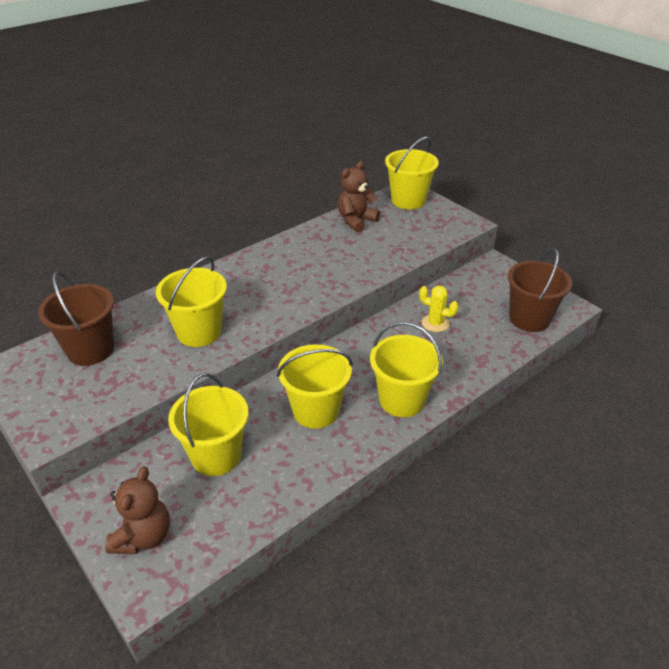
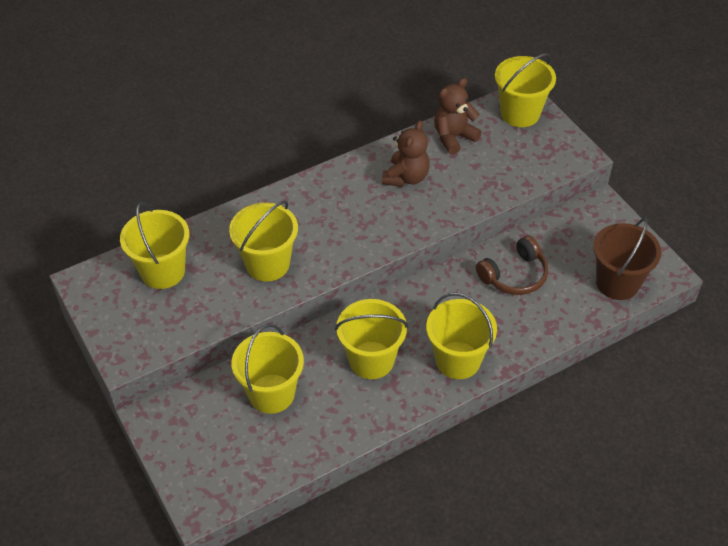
camera: 10 degrees right, 10 degrees up
(90, 350) = (162, 271): brown bucket -> yellow bucket
(143, 536) = (202, 460): brown teddy bear -> brown teddy bear (406, 177)
(435, 323) = (514, 275): yellow cactus -> brown headphones

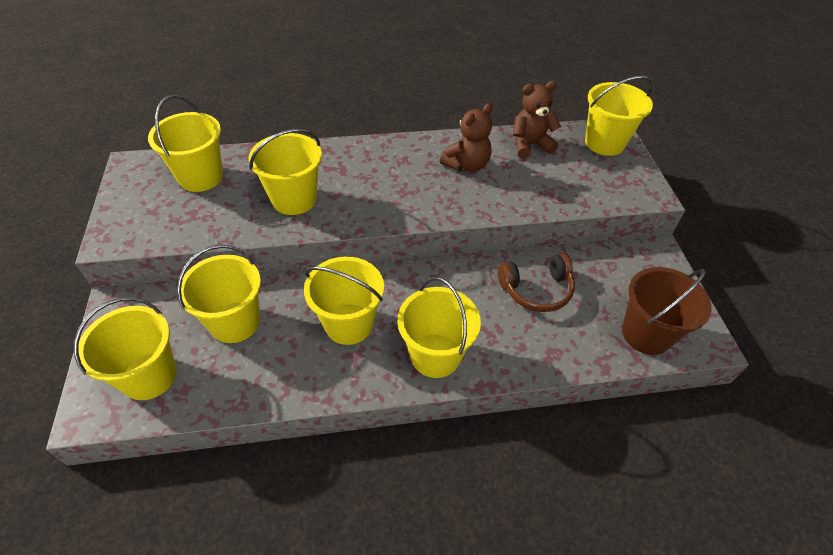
camera: 20 degrees right, 0 degrees up
(229, 462) = (149, 376): none -> yellow bucket

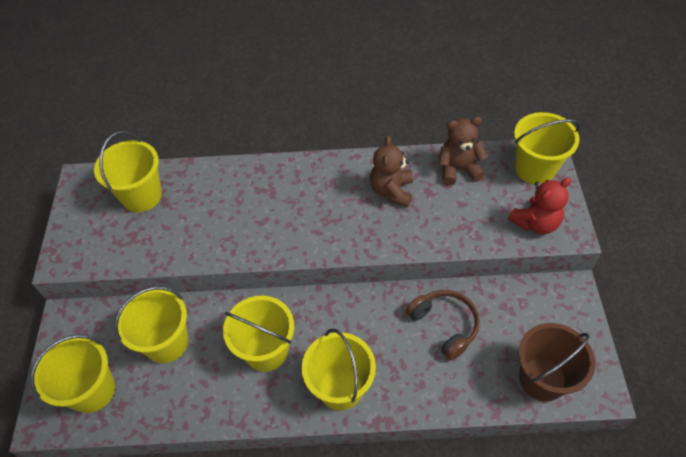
camera: 10 degrees right, 5 degrees up
(294, 199) = (224, 224): yellow bucket -> none
(467, 165) = (391, 191): brown teddy bear -> brown teddy bear turned 135 degrees clockwise
(536, 290) = (444, 325): brown headphones -> brown headphones turned 120 degrees counterclockwise
(615, 187) = (535, 223): none -> red teddy bear

